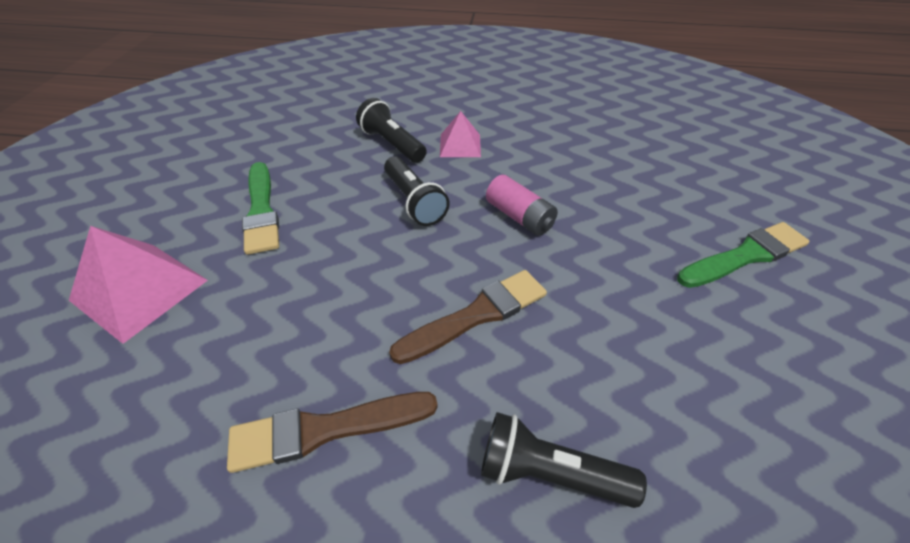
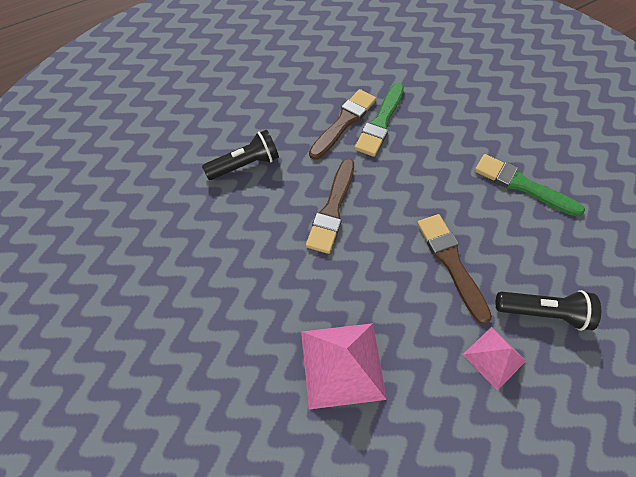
camera: 140 degrees right, 15 degrees up
(139, 290) = (496, 111): pink pyramid -> pink pyramid (342, 364)
(414, 202) = (451, 262): black flashlight -> brown brush
(519, 217) = (372, 303): pink battery -> none
(745, 256) = (192, 386): green brush -> green brush (380, 122)

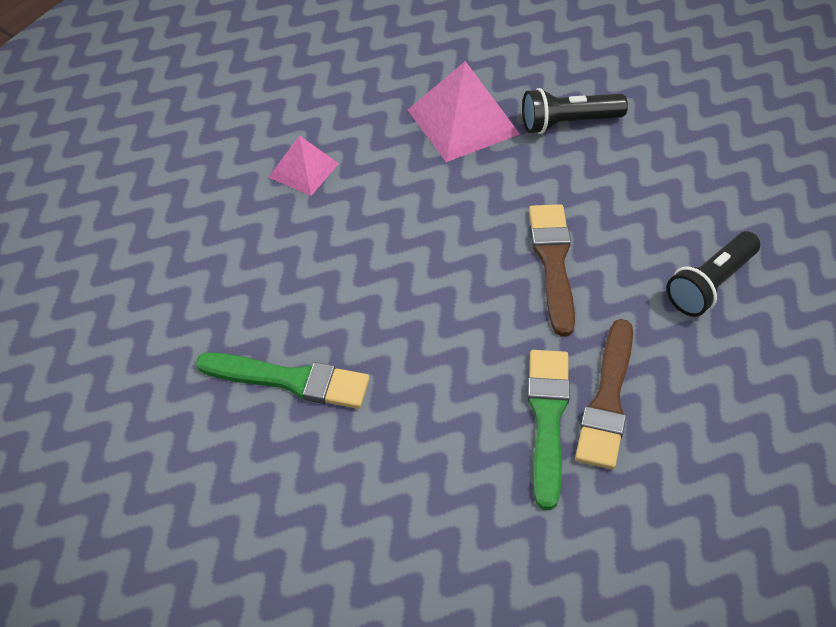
camera: 160 degrees right, 10 degrees down
(451, 262) = (373, 246): brown brush -> none
(542, 311) = (252, 226): black flashlight -> black flashlight (568, 123)

